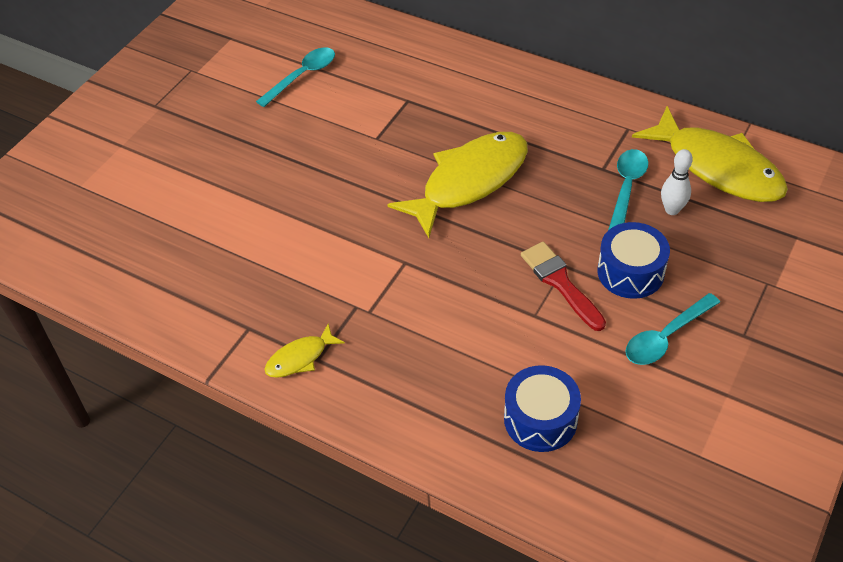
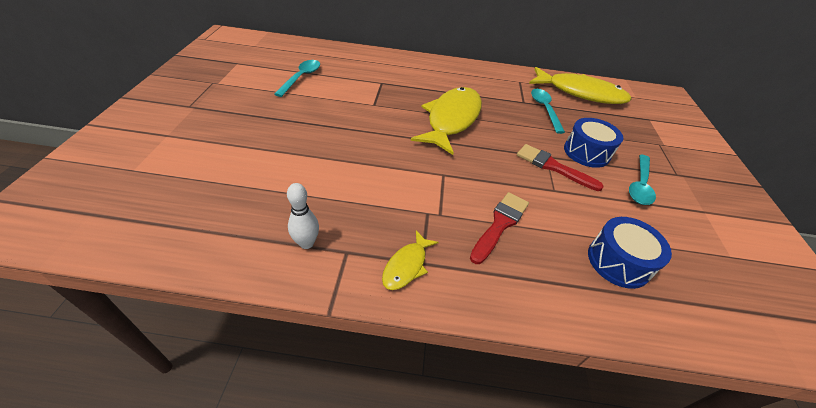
camera: 30 degrees left, 5 degrees down
(431, 340) = (500, 224): none -> red brush
(672, 210) = (577, 116): white bowling pin -> white bowling pin (306, 243)

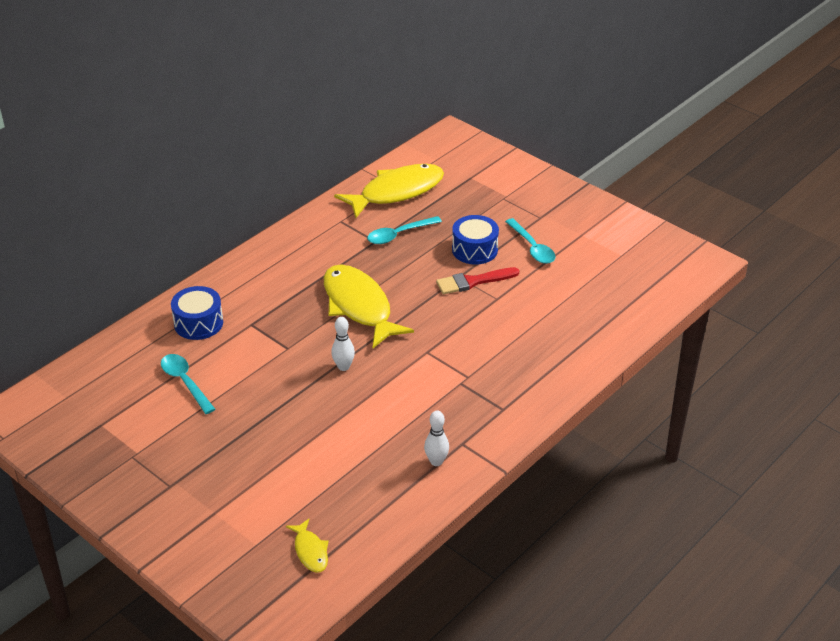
camera: 50 degrees left, 5 degrees down
(380, 137) = (343, 367): none -> white bowling pin
(406, 265) = (499, 418): yellow fish -> yellow fish (310, 551)
(500, 224) = (503, 350): red brush -> none
(544, 109) = (399, 234): turquoise spoon -> turquoise spoon turned 60 degrees counterclockwise
(618, 262) = (581, 312): blue drum -> blue drum (198, 323)

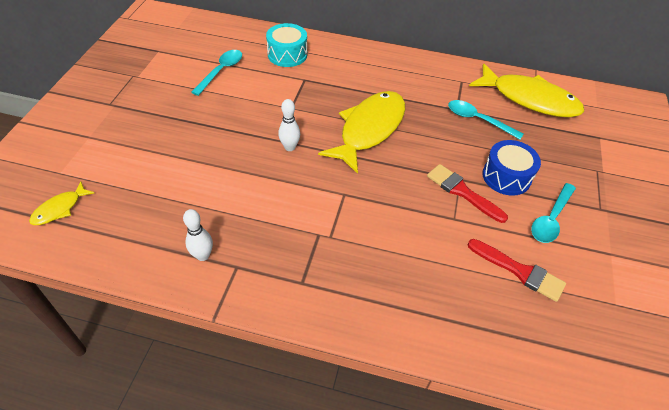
camera: 60 degrees right, 10 degrees up
(198, 323) = (287, 54): blue drum -> turquoise drum
(567, 287) = (519, 271): none -> red brush

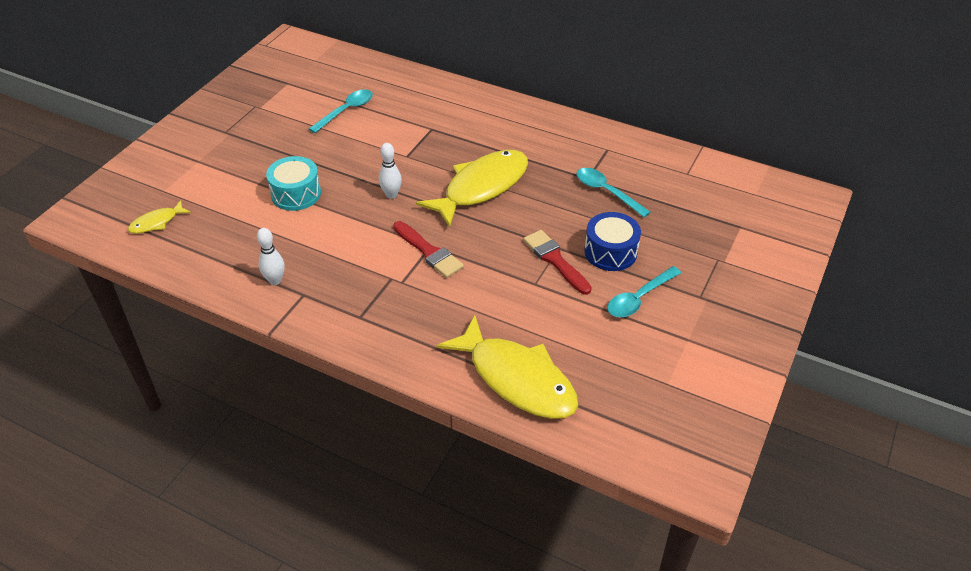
camera: 15 degrees right, 5 degrees down
(287, 54) = (422, 100): turquoise drum -> turquoise drum (296, 194)
(519, 271) = (580, 340): red brush -> red brush (429, 252)
(529, 99) = (677, 177): yellow fish -> yellow fish (517, 379)

